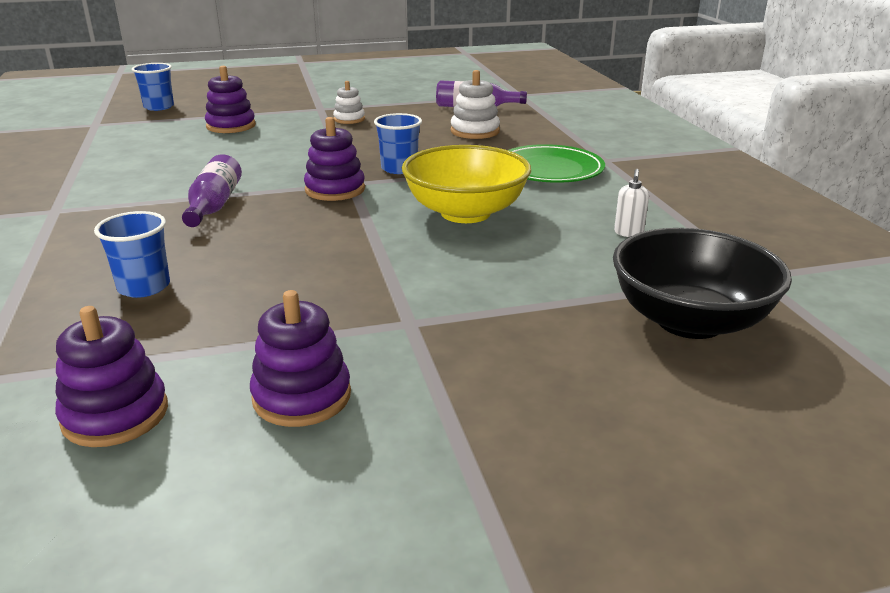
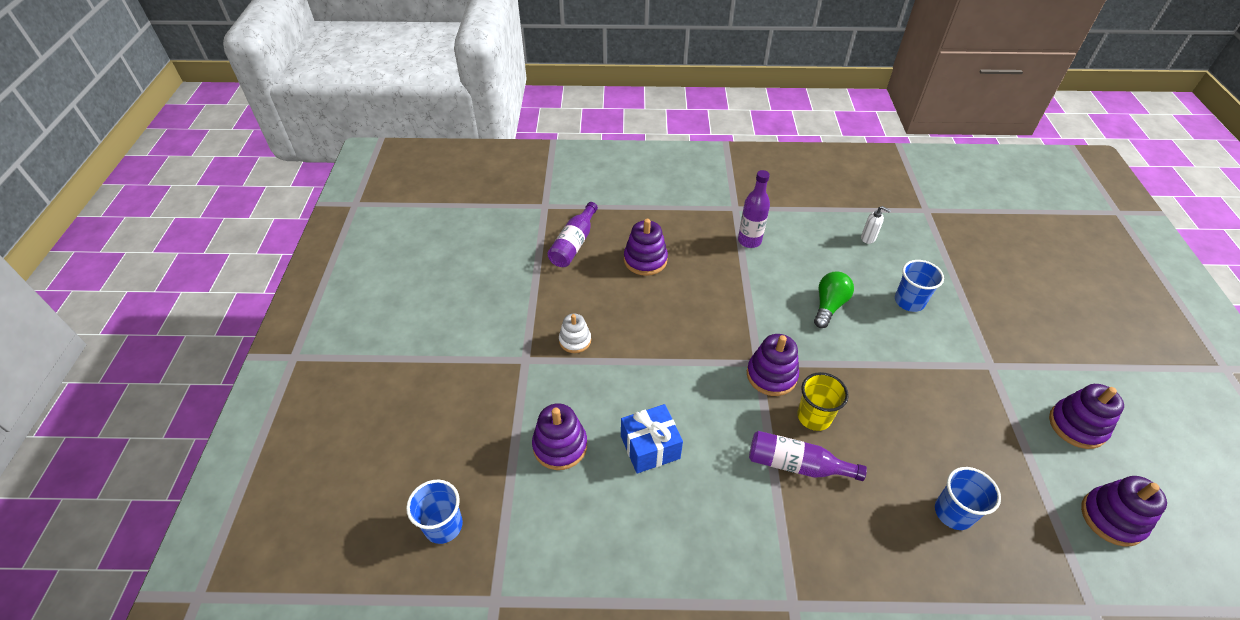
camera: 75 degrees left, 20 degrees up
(232, 151) = (650, 447): none -> blue gift
(280, 211) = (814, 417): none -> yellow cup
(399, 168) = (729, 326): blue cup -> blue cup (909, 301)
(465, 213) = (829, 306): yellow bowl -> green light bulb
(475, 131) = (645, 260): white stacking toy -> purple stacking toy
(550, 169) = (749, 241): green plate -> purple bottle
(689, 321) = (978, 252): black bowl -> none

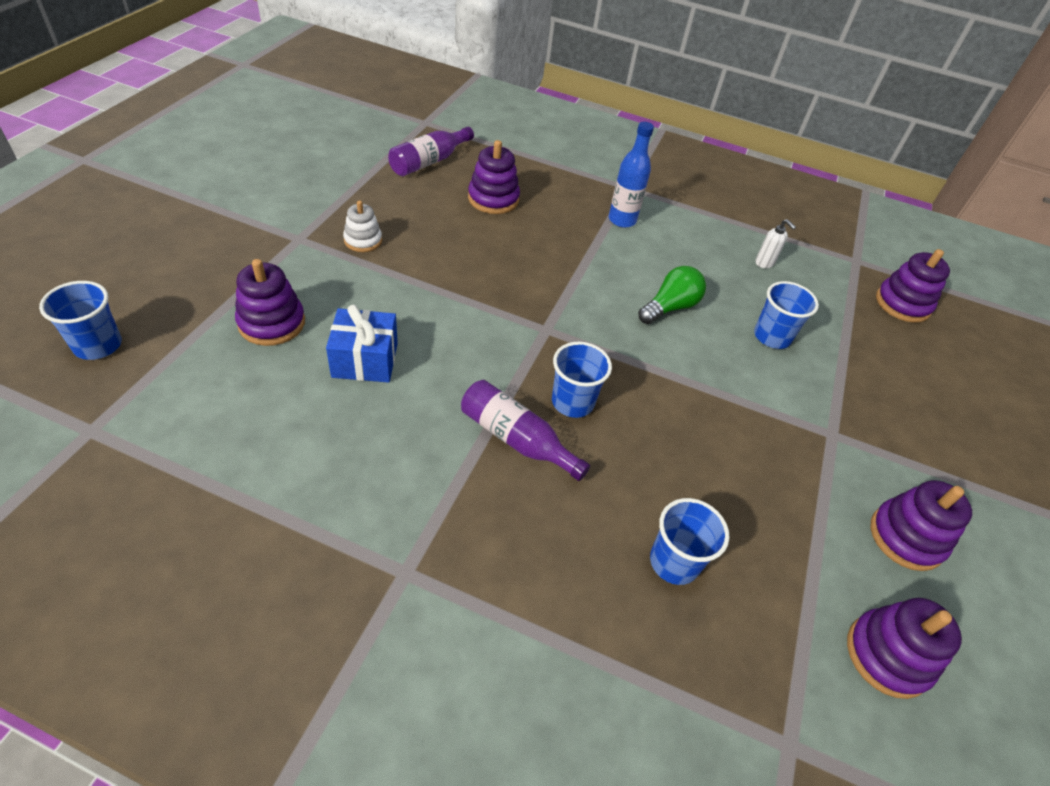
camera: 15 degrees right, 0 degrees up
(749, 241) = (622, 220): purple bottle -> blue bottle
(771, 375) = (552, 346): purple stacking toy -> purple stacking toy (902, 304)
(814, 417) = (572, 402): yellow cup -> blue cup

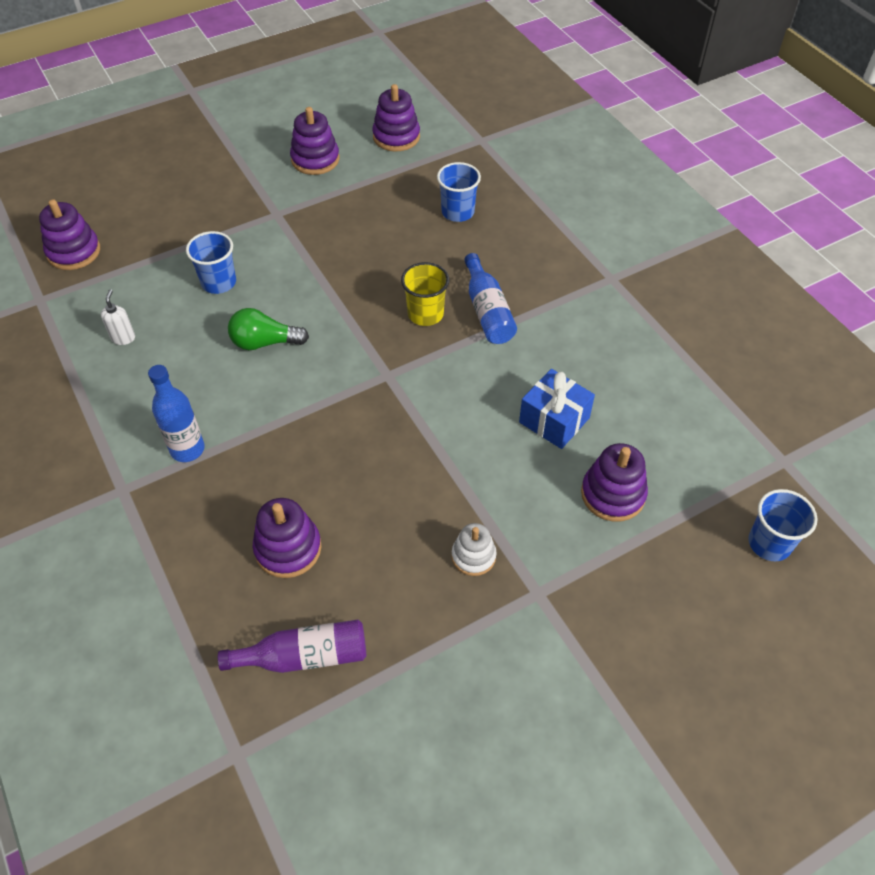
camera: 135 degrees left, 5 degrees up
(516, 439) = (487, 311): purple bottle -> blue bottle
(572, 402) = (425, 314): blue cup -> yellow cup

